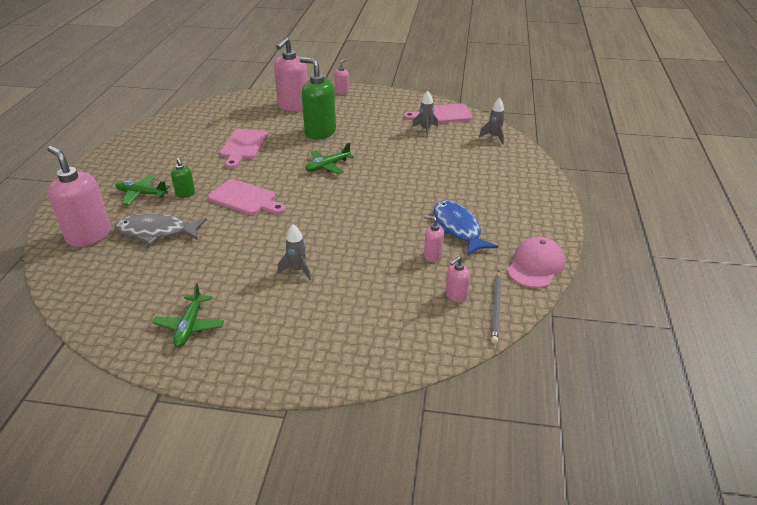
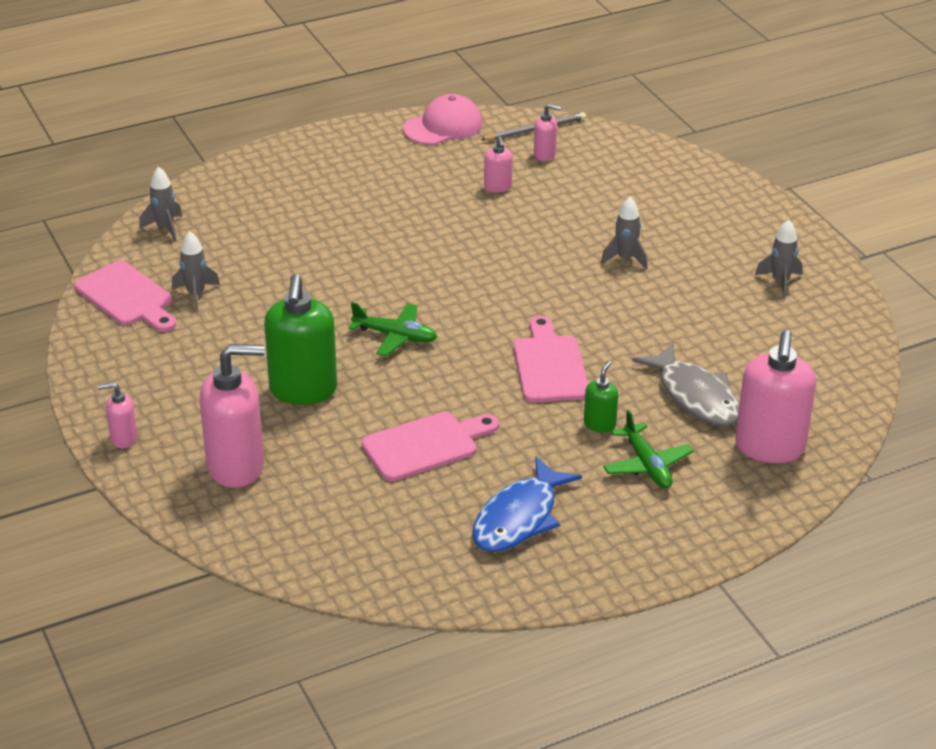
camera: 125 degrees left, 0 degrees up
(190, 326) = (780, 282): green plane -> grey rocket
(458, 228) = (429, 188): blue fish -> blue fish (519, 518)
(535, 265) = (443, 126): pink cap -> pink cap turned 150 degrees clockwise

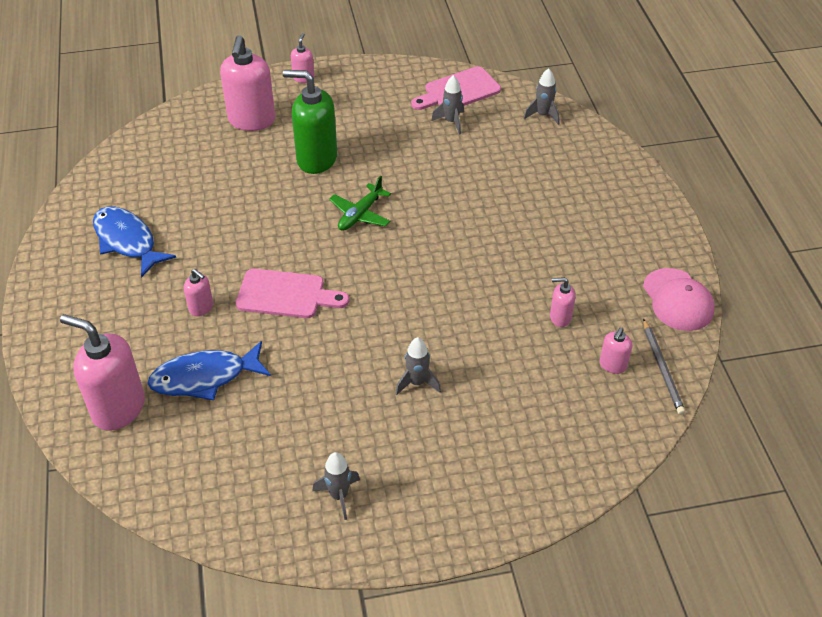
camera: 105 degrees right, 10 degrees up
(425, 445) = (227, 209): pink cutting board -> none
(599, 424) = (201, 308): green soap dispenser -> pink soap dispenser
(647, 465) = (141, 324): green plane -> none
(695, 396) = (204, 377): grey fish -> blue fish

